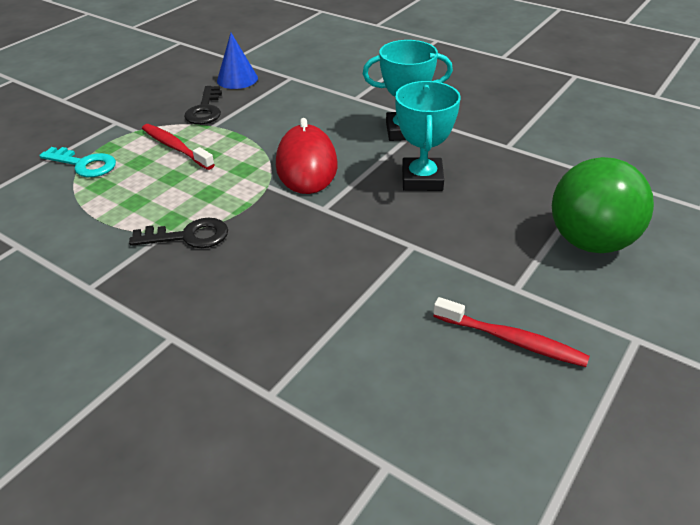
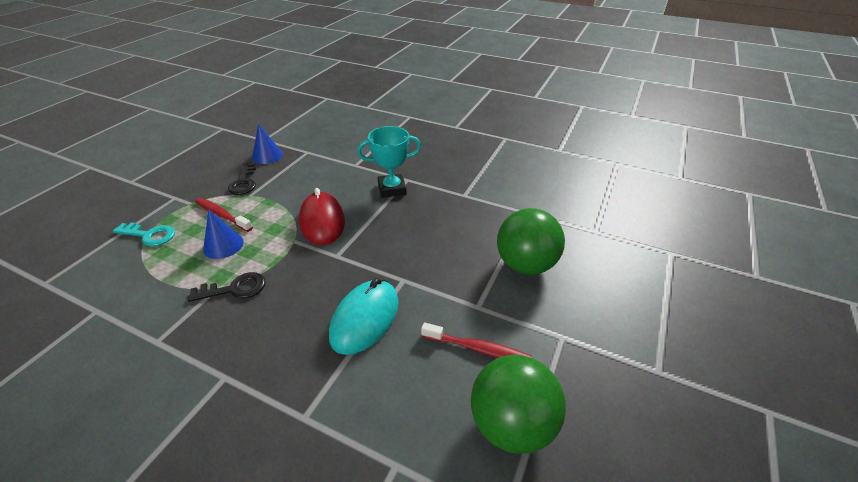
camera: 10 degrees left, 0 degrees up
(175, 183) = (223, 245): none -> blue cone
(357, 288) = (365, 319): none -> turquoise mouse
(422, 179) = (406, 226): turquoise trophy -> none
(551, 437) = (511, 424): none -> green ball

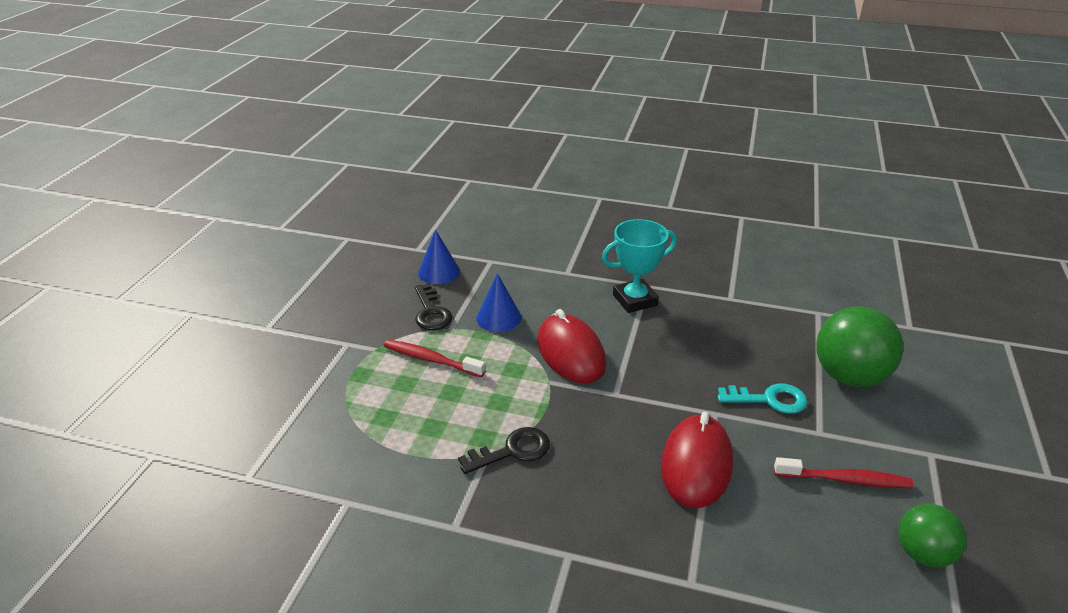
camera: 10 degrees left, 5 degrees down
(150, 235) = (350, 398): turquoise key -> turquoise key (769, 399)
(223, 245) = (460, 399): blue cone -> blue cone (498, 317)
(365, 319) = (696, 465): turquoise mouse -> red mouse
(511, 424) = (922, 554): green ball -> green ball, size x0.60

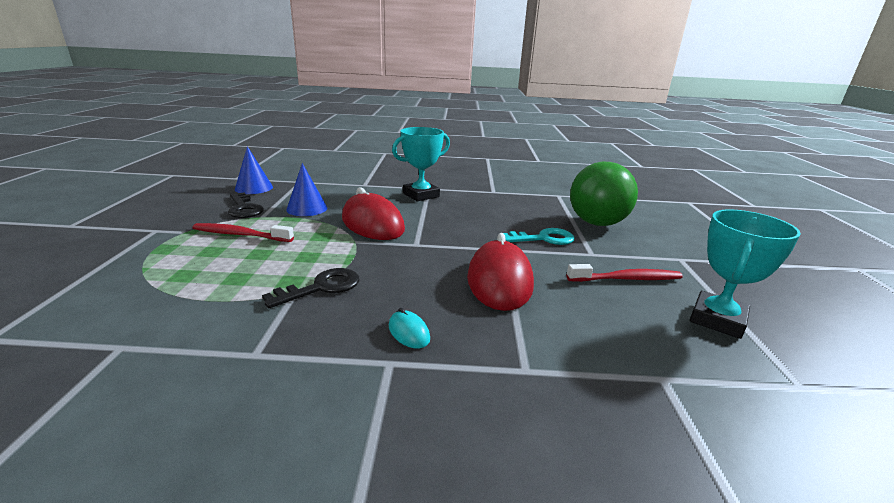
camera: 15 degrees left, 10 degrees down
(590, 522) = (409, 332): none -> turquoise mouse
(922, 554) = (717, 320): green ball -> turquoise trophy

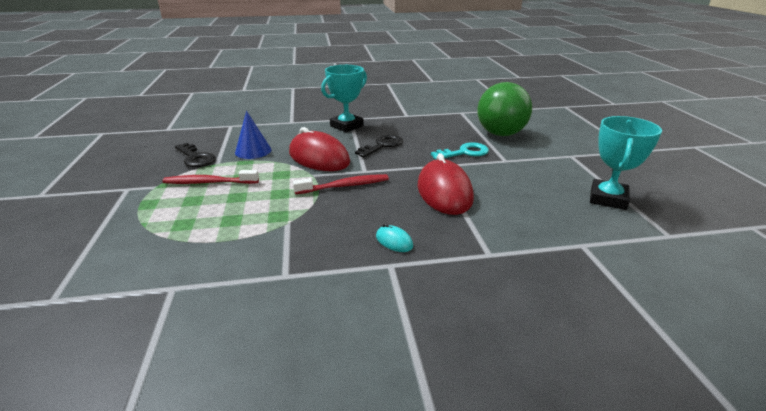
camera: 10 degrees left, 5 degrees up
(254, 188) = (191, 137): blue cone -> none
(321, 287) = (307, 217): black key -> black key (382, 145)
(627, 279) = (537, 177): red toothbrush -> red toothbrush (345, 186)

